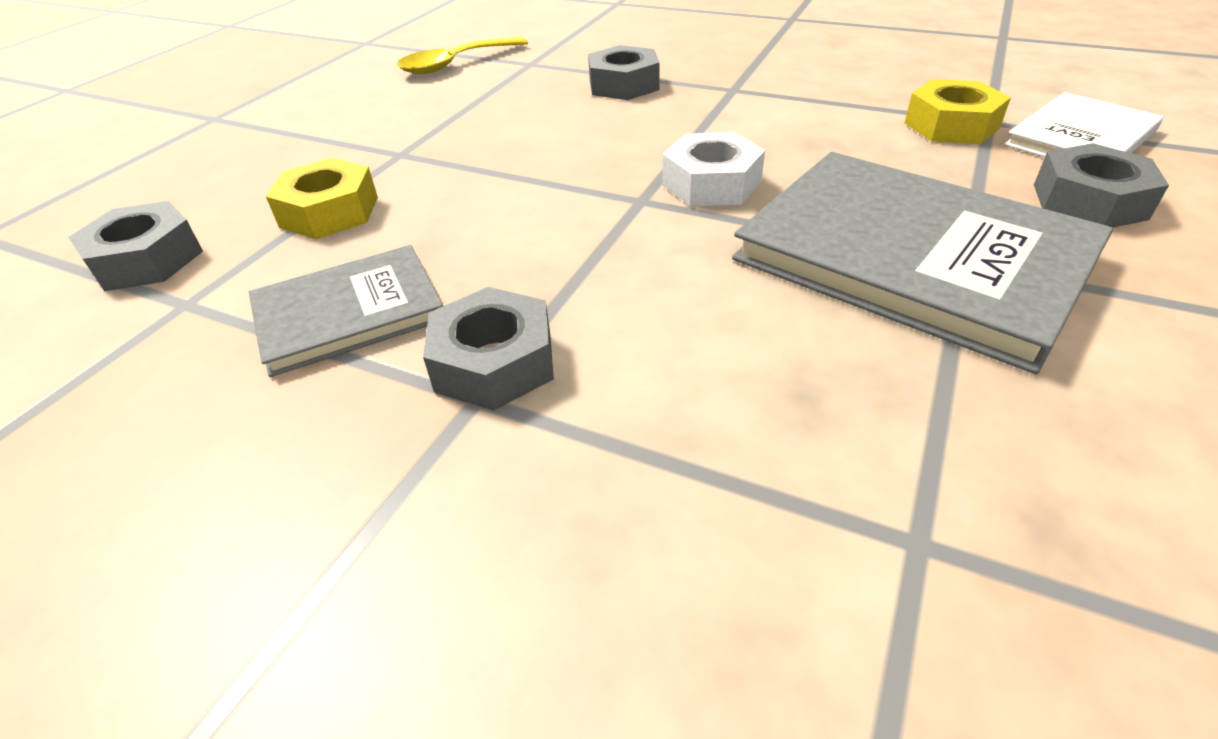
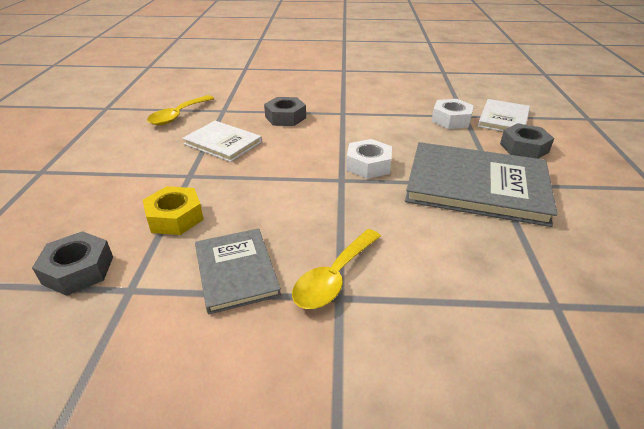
camera: 25 degrees left, 5 degrees down
(349, 312) = (236, 271): grey book -> grey book turned 60 degrees counterclockwise
(489, 112) = (223, 143): none -> white book
(494, 362) = (334, 278): grey nut -> yellow spoon
(951, 125) = (451, 120): yellow nut -> white nut

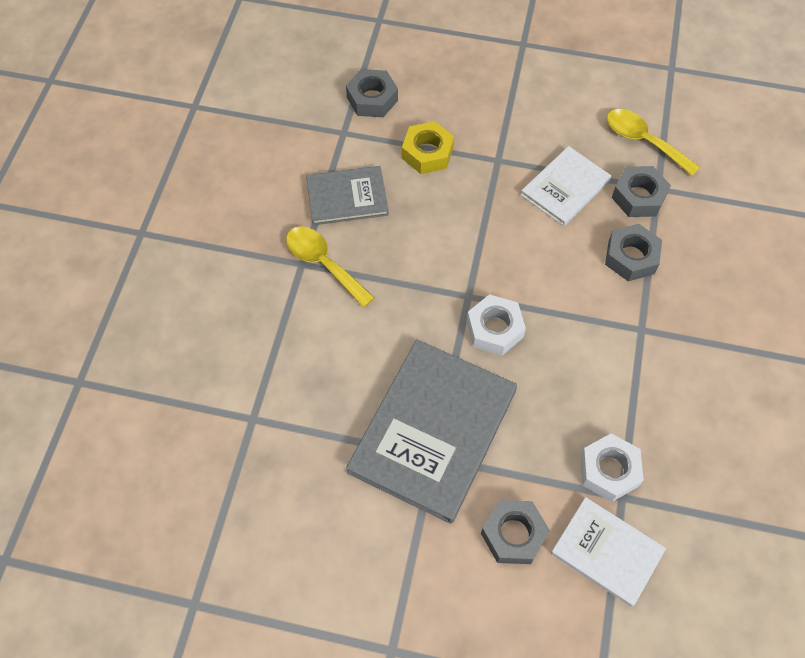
camera: 100 degrees right, 25 degrees up
(231, 116) = (638, 197): none -> grey nut

